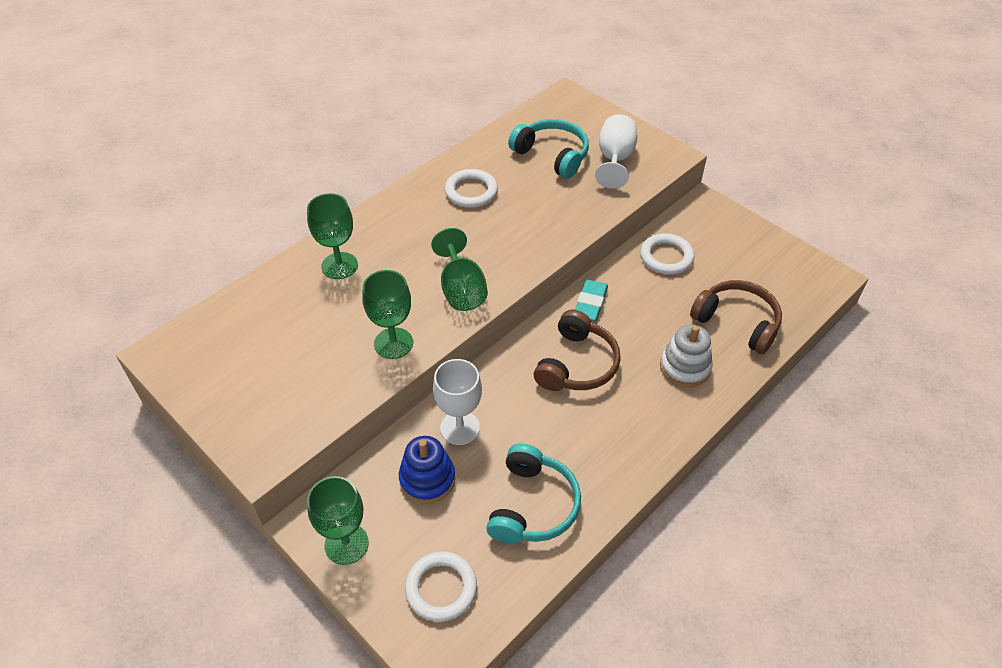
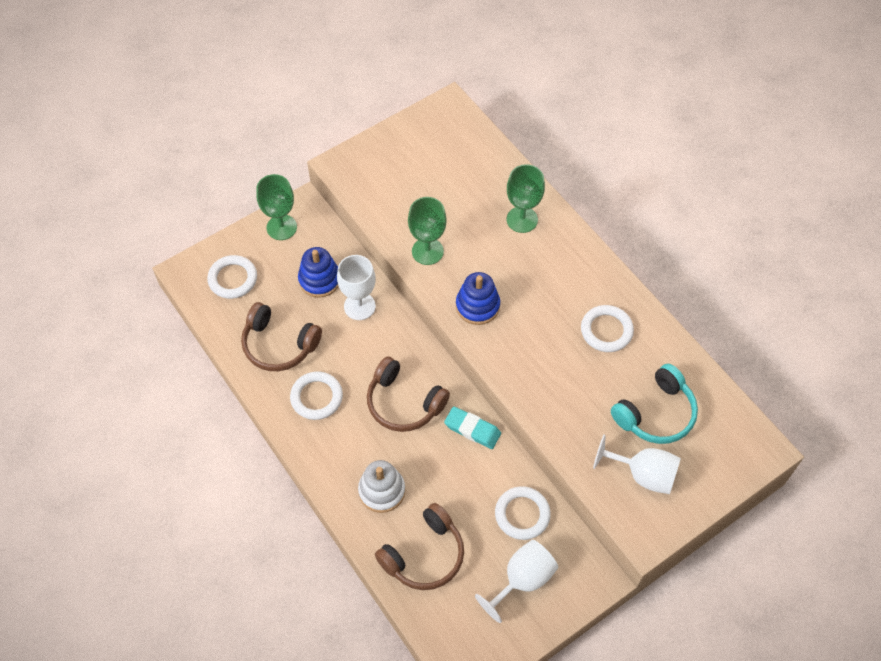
camera: 100 degrees right, 10 degrees up
(461, 289) = (477, 306): green goblet -> blue stacking toy
(532, 505) = (279, 344): turquoise headphones -> brown headphones
(594, 448) = (316, 397): none -> white ring
(728, 250) = (522, 580): none -> white goblet

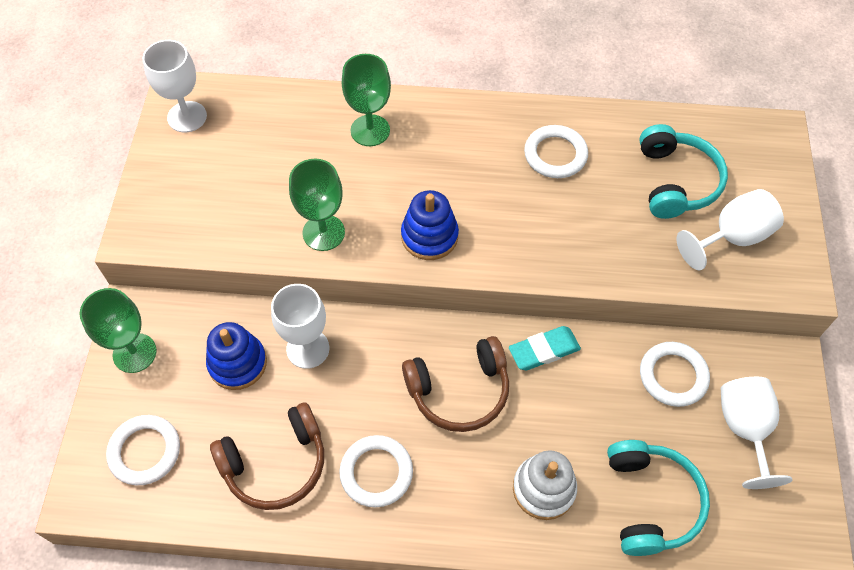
camera: 50 degrees left, 0 degrees up
(424, 555) = (650, 501): brown headphones -> turquoise headphones
(438, 124) = (187, 117): none -> white goblet

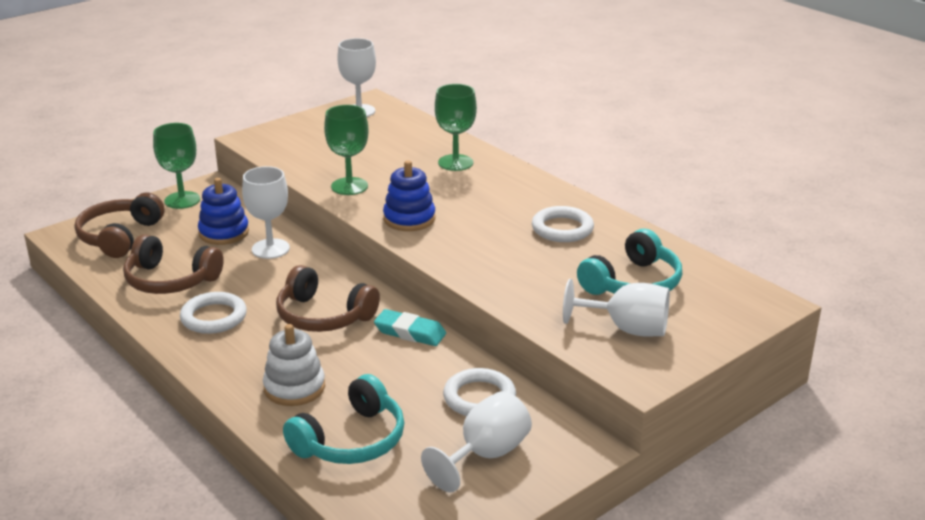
camera: 45 degrees right, 30 degrees down
(145, 451) = (120, 237): white ring -> brown headphones

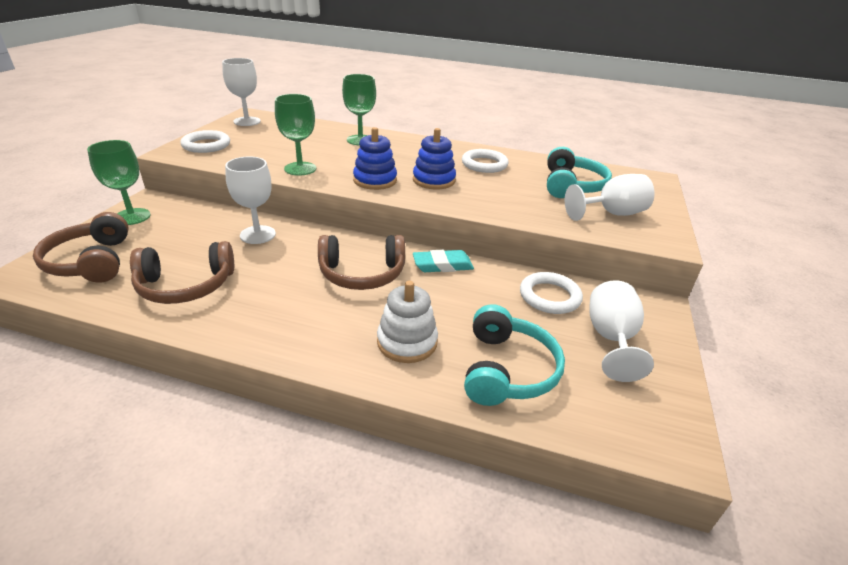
camera: 35 degrees left, 5 degrees up
(214, 317) = (264, 305): white ring -> white ring (206, 145)
(224, 233) = (200, 233): blue stacking toy -> blue stacking toy (433, 180)

